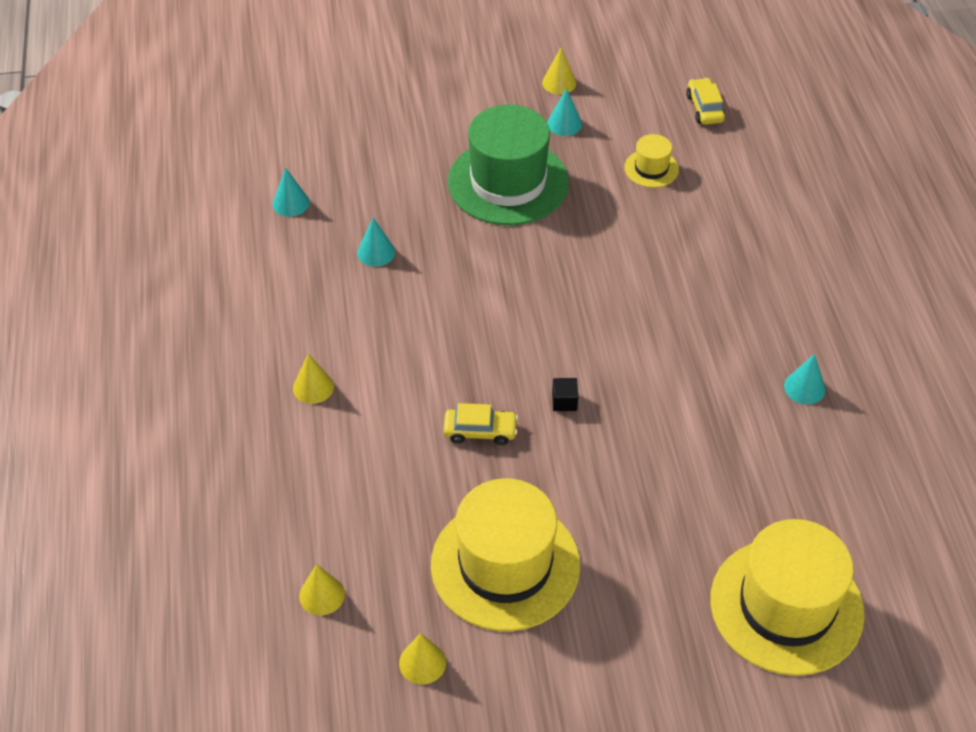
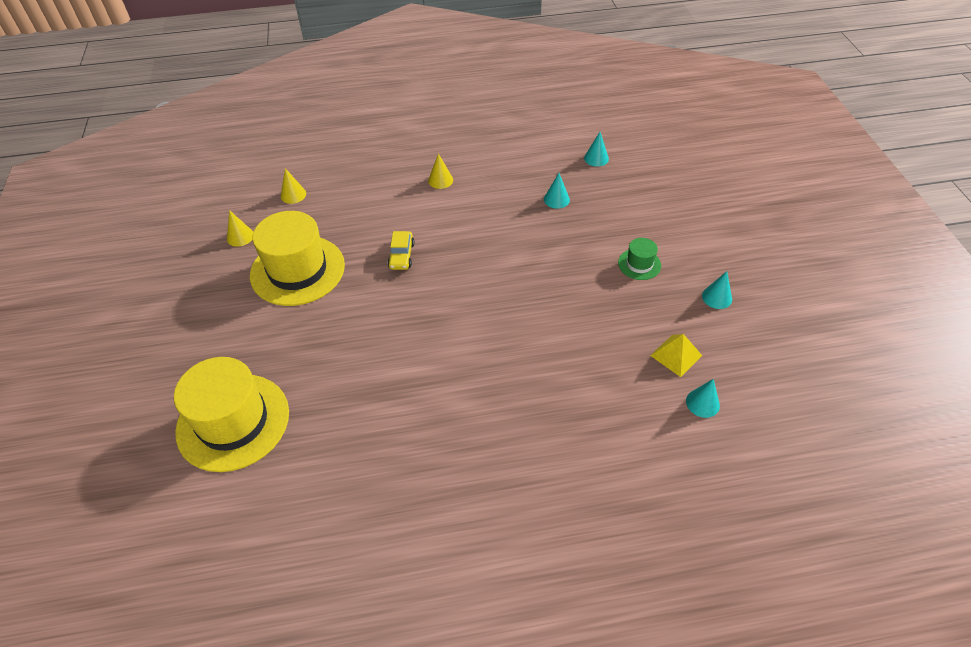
camera: 90 degrees right, 0 degrees up
(508, 182) = (639, 264): green hat -> green hat, size x0.45
(559, 83) = (768, 294): yellow cone -> none
(564, 401) = (424, 298): black cube -> none
(651, 168) = (676, 355): yellow hat -> yellow pyramid
(704, 108) = (769, 399): yellow car -> none
(804, 388) = (432, 452): turquoise cone -> turquoise cone (702, 403)

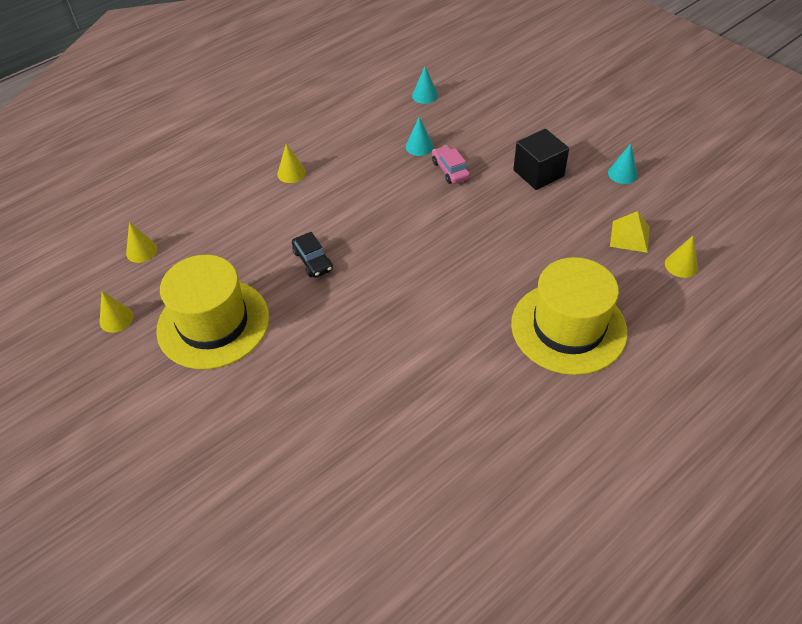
camera: 30 degrees left, 0 degrees up
(233, 421) = (273, 504): yellow hat -> yellow hat (568, 327)
(401, 256) = (313, 261): yellow car -> black car
(565, 230) = (450, 170): none -> pink car
(639, 264) = (538, 173): green hat -> black cube
(702, 403) = (681, 265): turquoise cone -> yellow cone

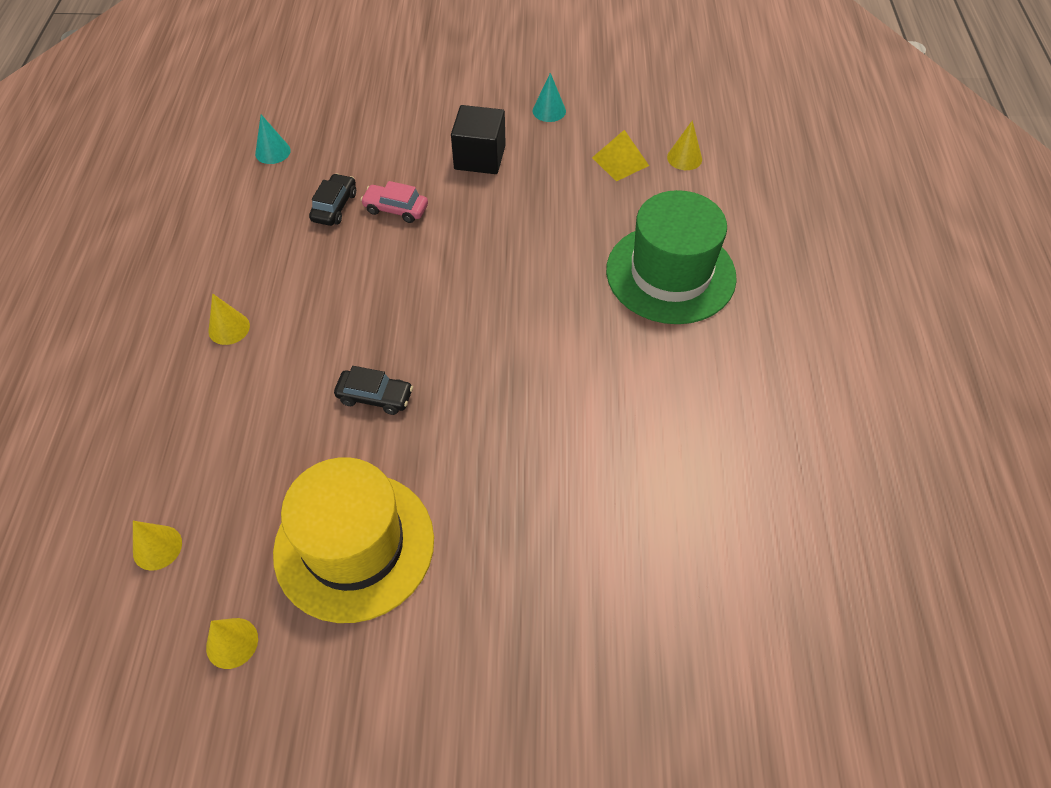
camera: 50 degrees left, 5 degrees up
(419, 146) = (334, 206): turquoise cone -> black car
(568, 327) = (670, 273): yellow hat -> green hat

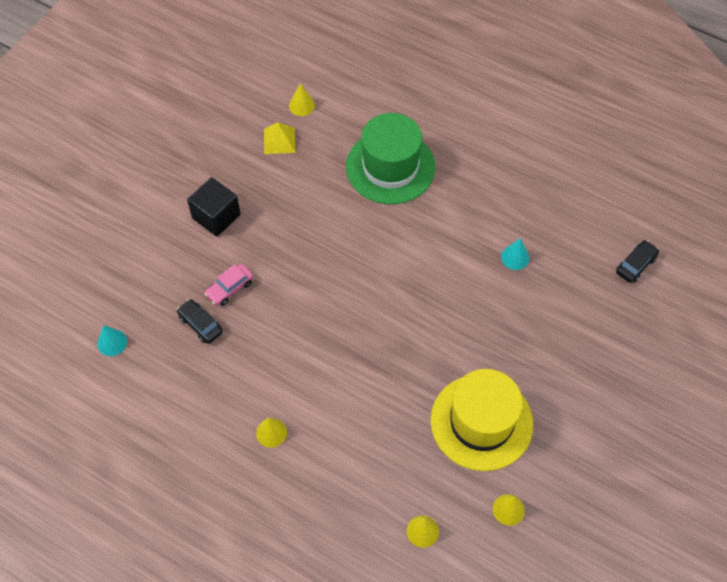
camera: 60 degrees left, 5 degrees up
(375, 397) = (383, 368): black car -> black car (635, 265)
(549, 111) = (201, 154): turquoise cone -> turquoise cone (515, 257)

